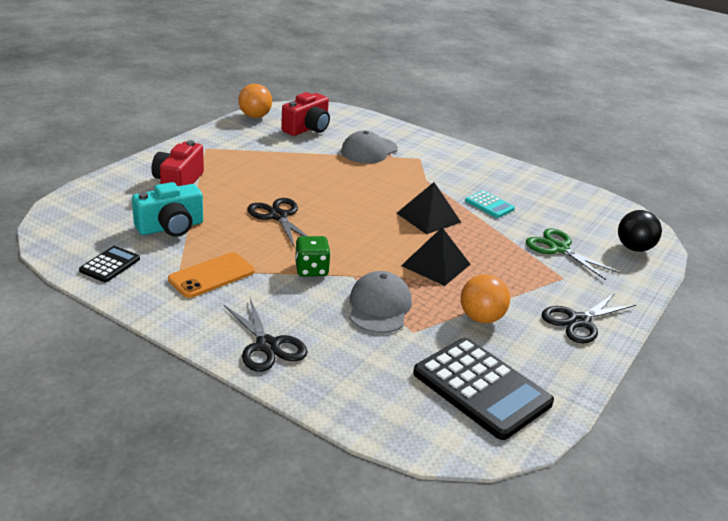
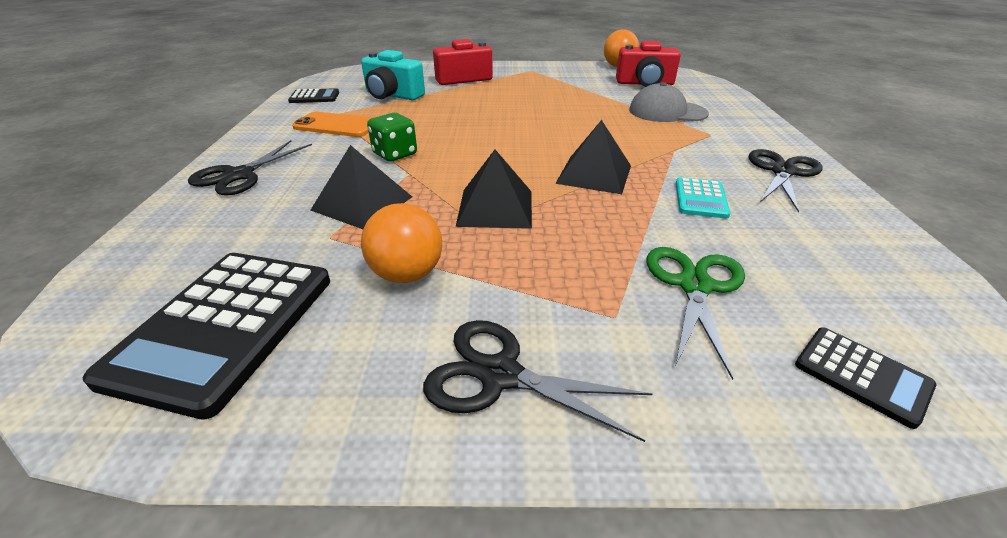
camera: 60 degrees right, 5 degrees up
(278, 216) = (469, 117): black scissors -> black scissors (782, 172)
(379, 306) = (362, 203): grey cap -> black pyramid
(634, 248) = (861, 375): black ball -> black calculator

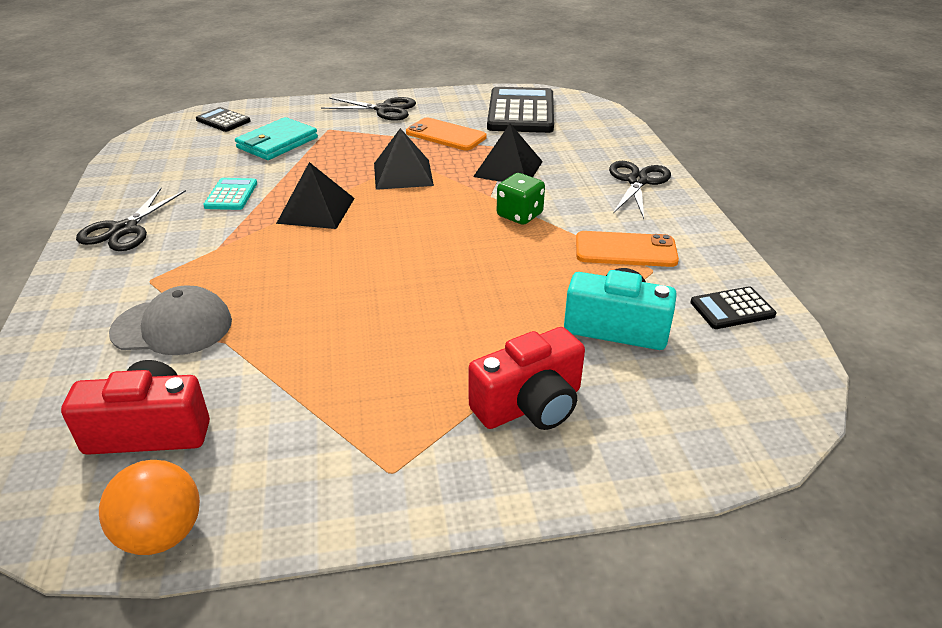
camera: 170 degrees right, 0 degrees up
(407, 274) = (446, 135): orange ball -> orange phone
(694, 286) = (277, 143): green scissors -> turquoise wallet

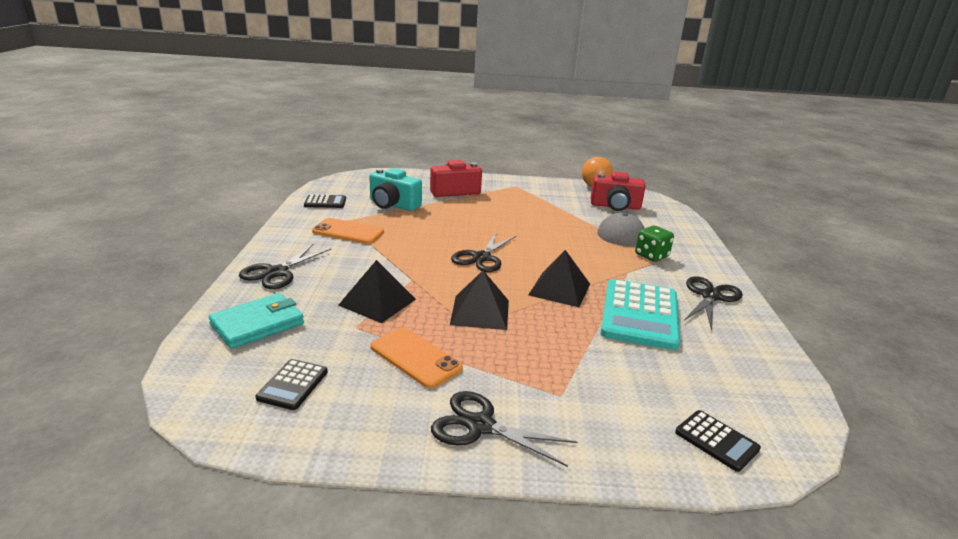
camera: 170 degrees left, 10 degrees down
(231, 195) = (639, 315): turquoise calculator -> turquoise calculator, size x2.03
(277, 143) = (620, 378): turquoise wallet -> turquoise wallet (258, 324)
(419, 238) = (482, 257): none -> black scissors
(519, 215) = (399, 262): green dice -> green dice (651, 256)
(521, 112) = (293, 385): black calculator -> black calculator, size x0.49

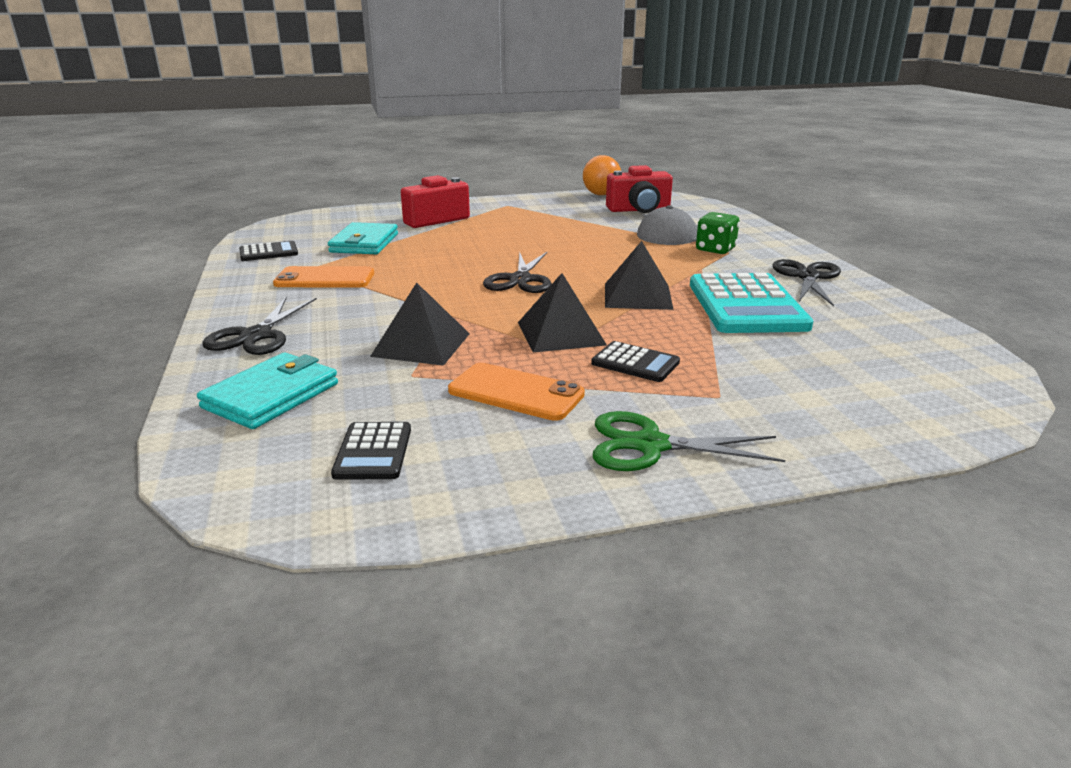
camera: 15 degrees left, 0 degrees up
(393, 205) = (364, 243): turquoise camera -> turquoise wallet
(480, 426) = (650, 445): black scissors -> green scissors
(716, 441) = (919, 405): black calculator -> black calculator (635, 363)

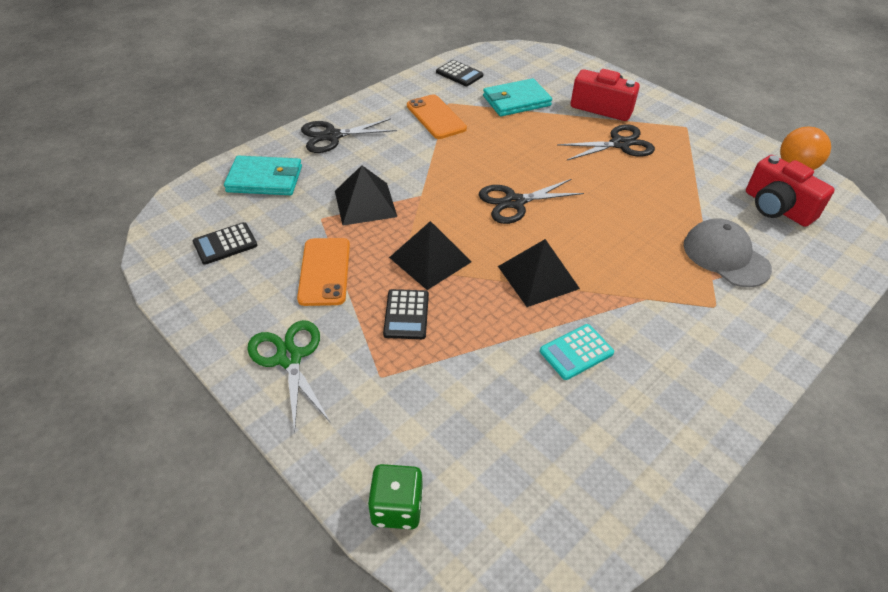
camera: 60 degrees right, 20 degrees up
(715, 249) = (711, 295): green dice -> green dice (397, 507)
(746, 305) = (576, 352): turquoise calculator -> turquoise calculator, size x0.49
(807, 277) = (698, 383): black scissors -> black scissors (619, 144)

